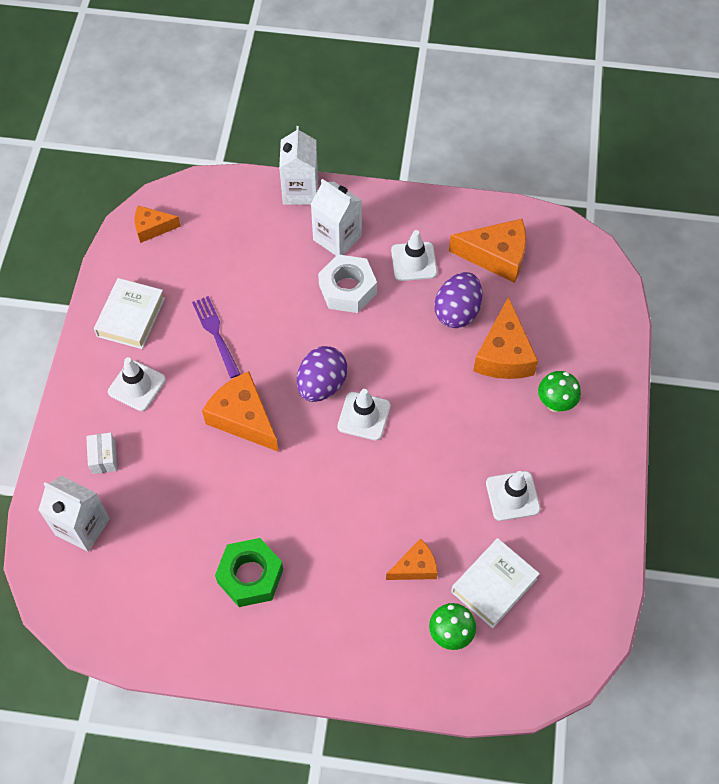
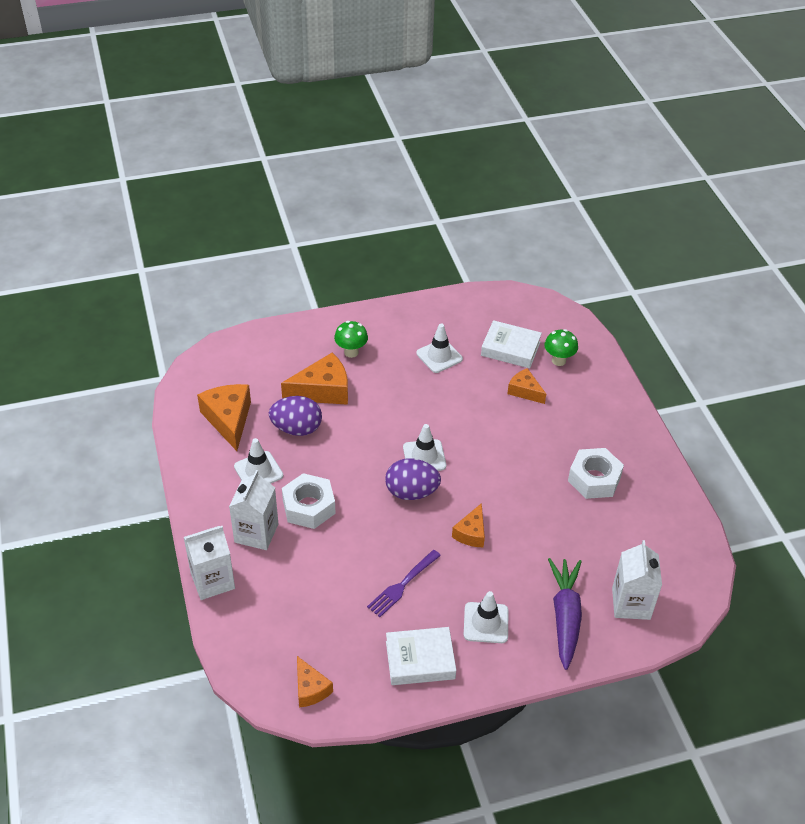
camera: 115 degrees left, 15 degrees down
(103, 458) = (565, 616): white box -> purple carrot
(243, 418) = (471, 533): orange cheese -> orange cheese, size x0.59
(250, 576) = (594, 479): green nut -> white nut

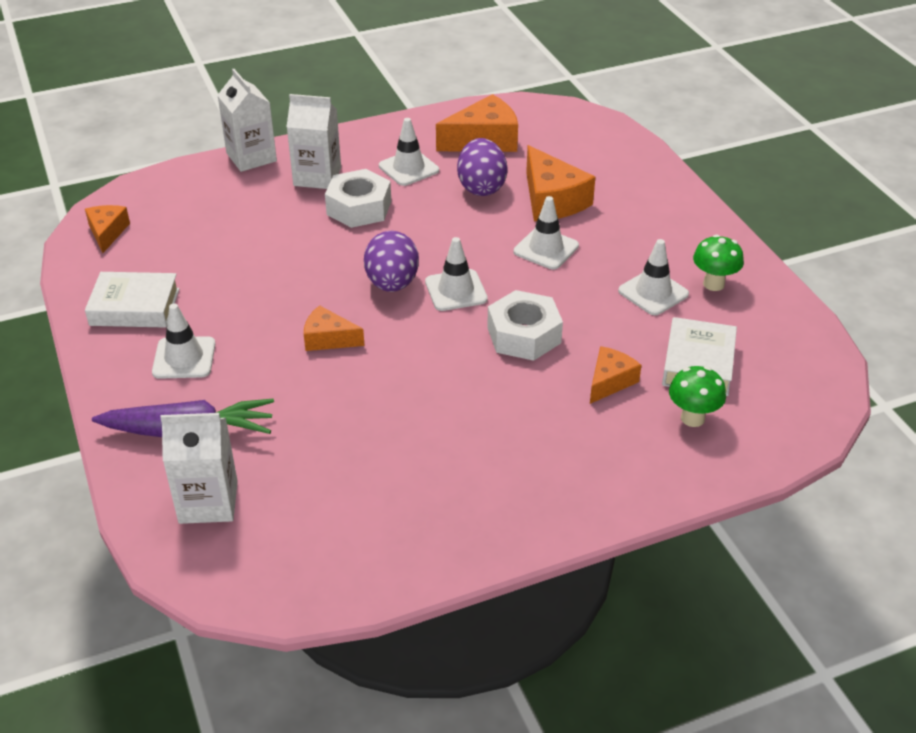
camera: 85 degrees right, 5 degrees down
(310, 689) = (107, 232): orange cheese -> orange cheese turned 120 degrees clockwise
(351, 352) = (630, 216): green mushroom -> green mushroom (713, 284)
(382, 402) = (546, 249): none -> white traffic cone
(403, 584) = (245, 286): purple fork -> none
(420, 660) = (135, 307): white book -> white book turned 75 degrees counterclockwise
(594, 479) = (443, 461): white nut -> white nut (524, 335)

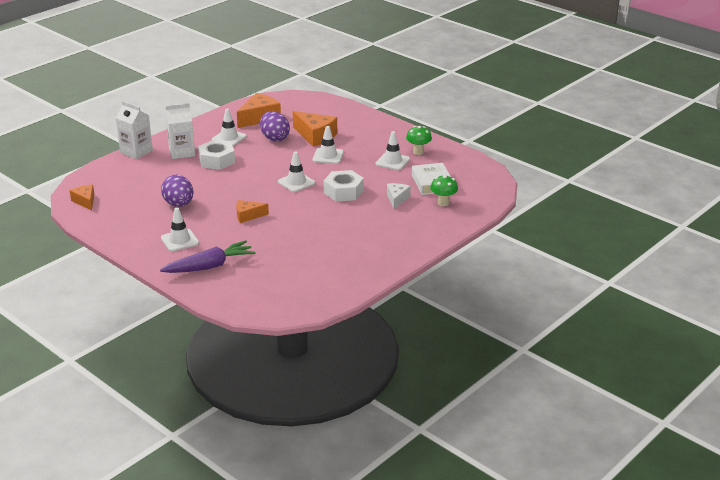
camera: 25 degrees left, 10 degrees down
(135, 307) = (133, 227): white book -> none
(208, 502) = (243, 288): white carton -> none
(392, 284) = (261, 187): purple egg -> purple egg (179, 204)
(610, 381) = (397, 199): orange cheese -> white cheese

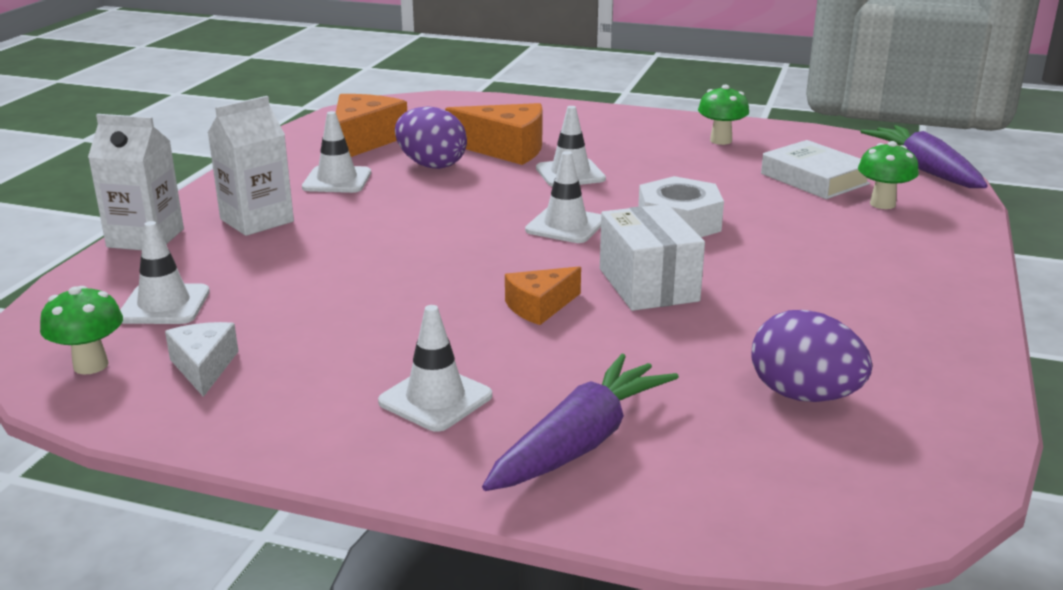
camera: 25 degrees left, 5 degrees down
(85, 201) = (91, 365): orange cheese -> green mushroom
(179, 204) = (350, 319): purple egg -> purple egg (804, 395)
(217, 160) = (351, 220): white nut -> none
(297, 217) = (648, 285): none -> white box
(392, 161) = (698, 161): white traffic cone -> white traffic cone (164, 305)
(397, 199) = (794, 214): white cheese -> white cheese (204, 367)
(490, 190) = (924, 170): none -> purple carrot

